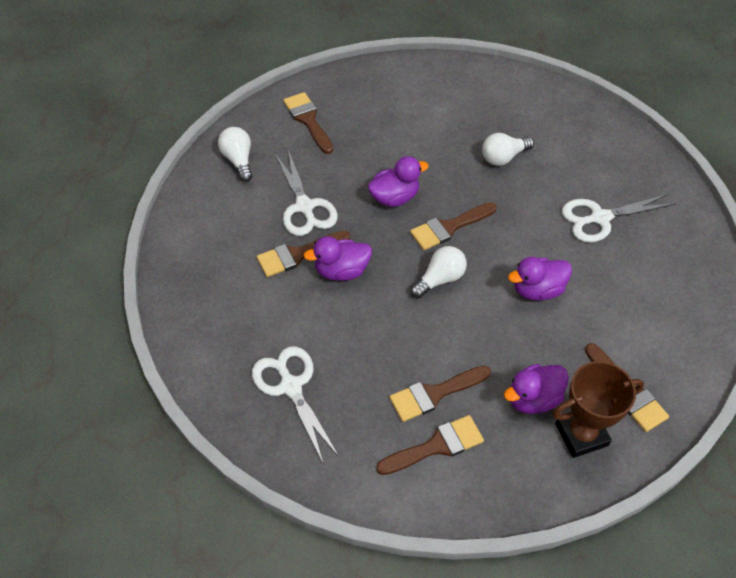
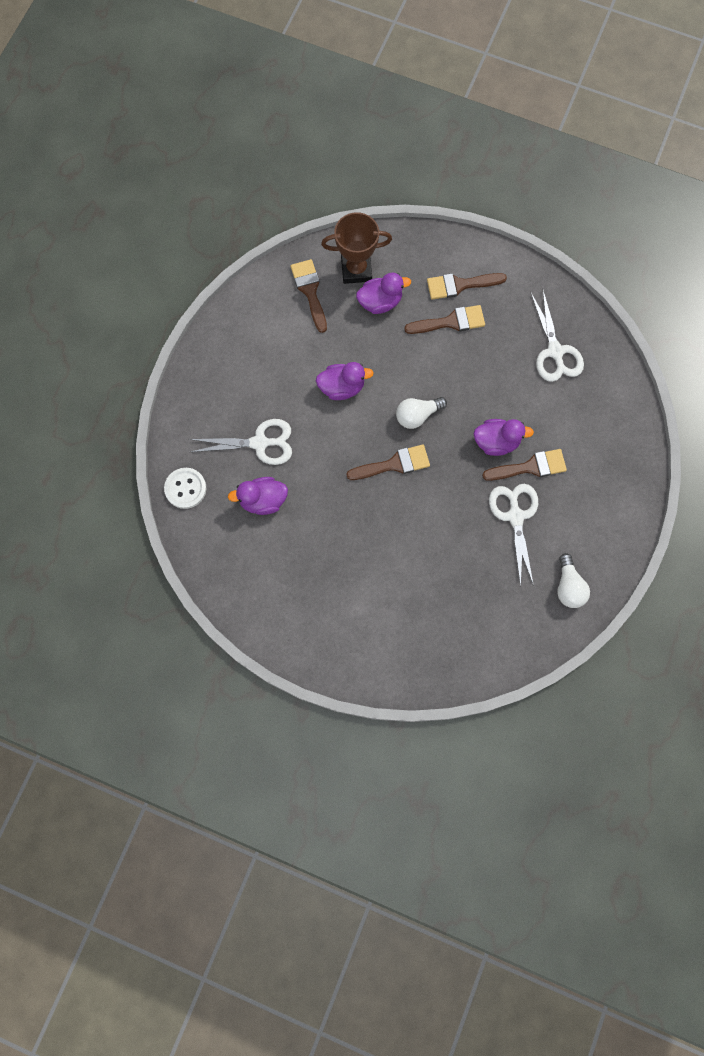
camera: 165 degrees left, 20 degrees up
(308, 120) = (493, 624): brown brush -> none
(394, 197) = (432, 508): purple duck -> purple duck (263, 500)
(503, 157) = (318, 530): white light bulb -> none
(652, 165) = (185, 488): none -> white button

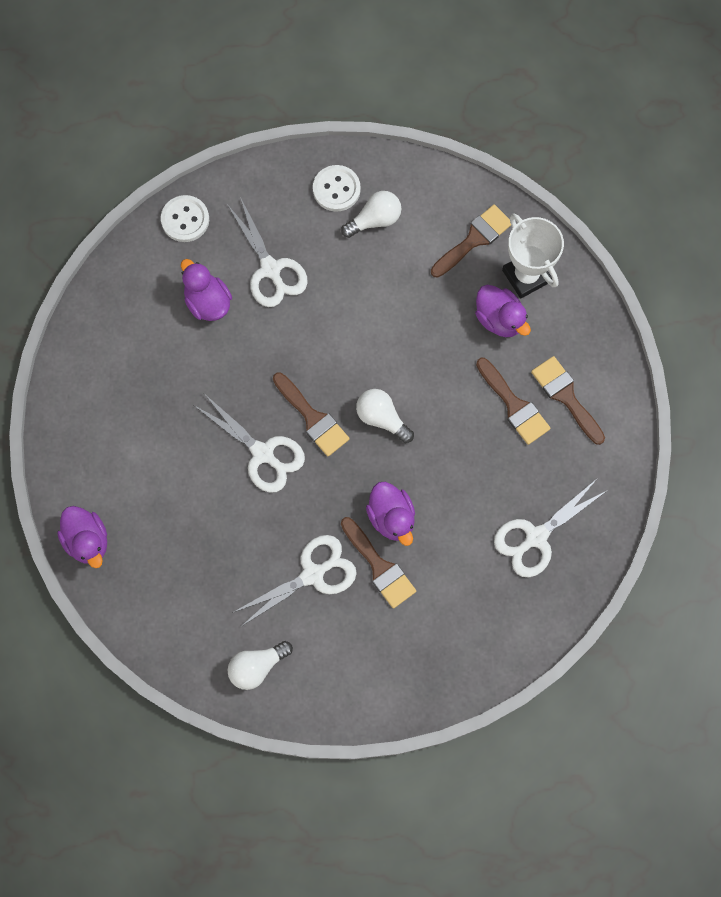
camera: 65 degrees right, 0 degrees up
(219, 368) = (336, 189): none -> white button
(258, 352) = (374, 220): none -> white light bulb
(342, 387) = (376, 324): purple duck -> purple duck (87, 540)
(356, 270) = (526, 276): brown trophy -> white trophy
(405, 512) = (262, 453): none -> white scissors

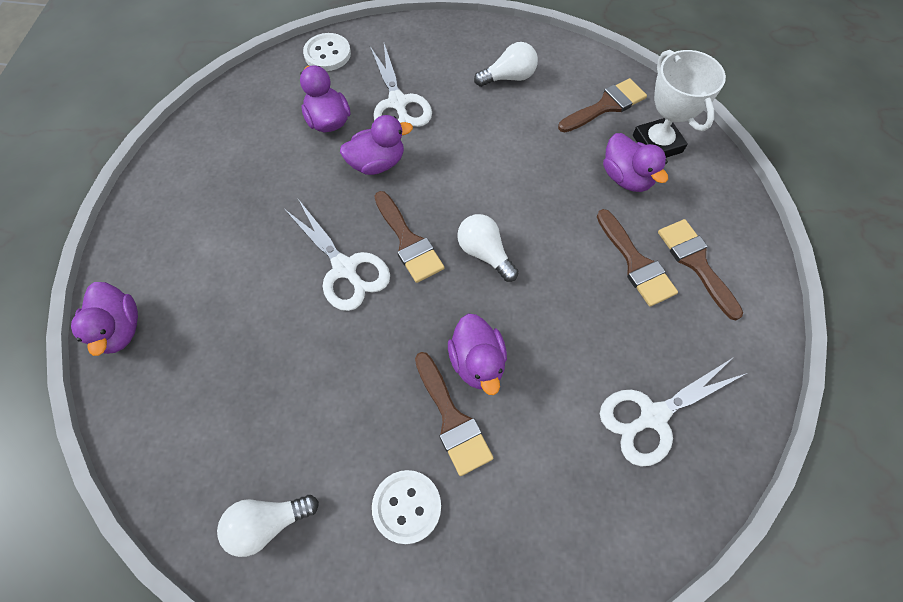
camera: 10 degrees right, 10 degrees down
(266, 342) = (377, 163): none -> purple duck
(313, 574) = (368, 414): white scissors -> none
(336, 189) = (476, 49): white button -> white button (407, 506)

